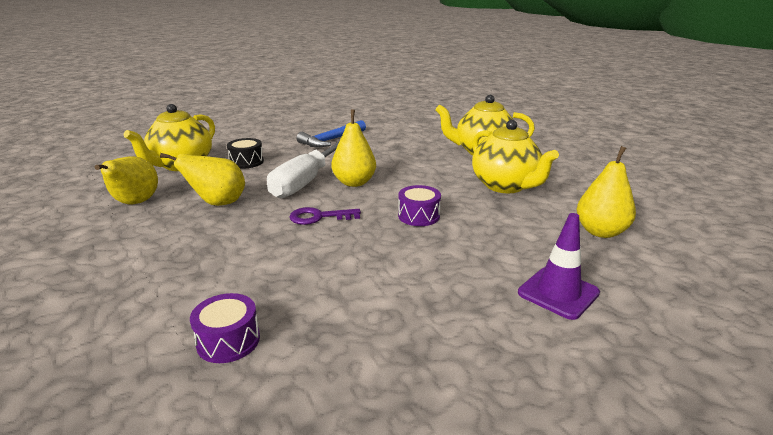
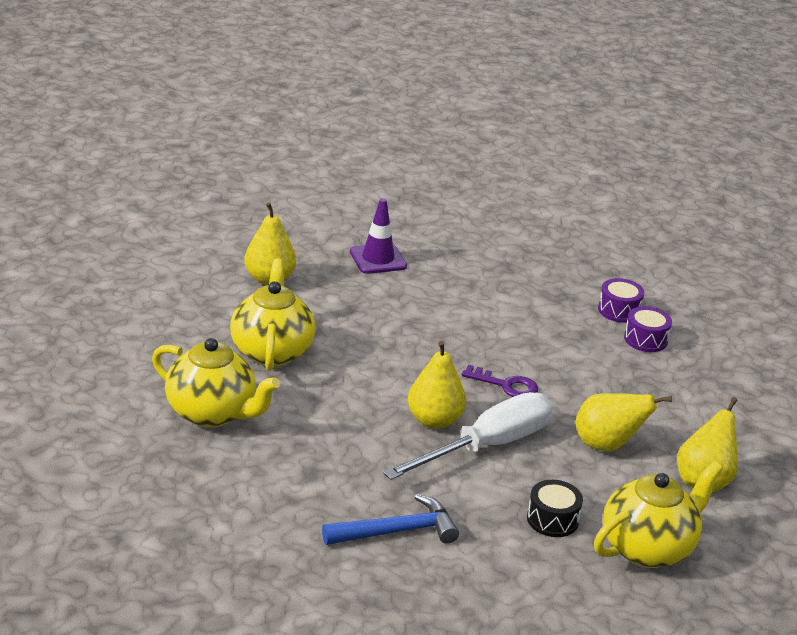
camera: 155 degrees left, 5 degrees up
(419, 216) = (407, 350): purple drum -> purple drum (645, 339)

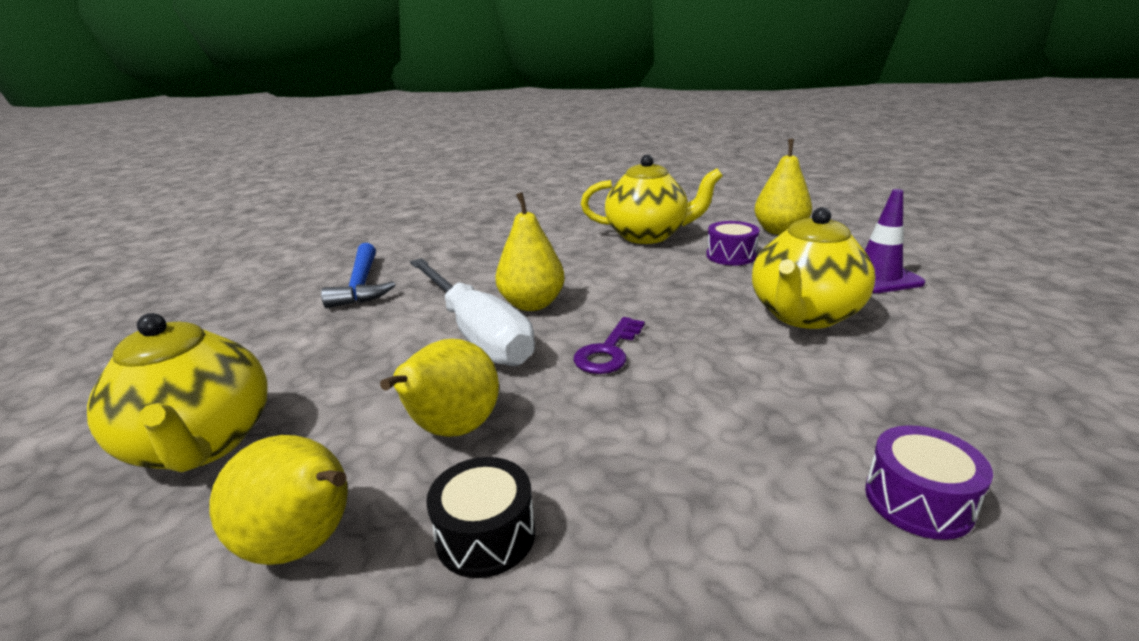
camera: 100 degrees right, 5 degrees down
(212, 413) = (551, 221): yellow teapot -> yellow teapot (804, 315)
(552, 519) = (319, 369): black drum -> black drum (485, 535)
(645, 339) = (814, 531): purple drum -> purple drum (731, 256)

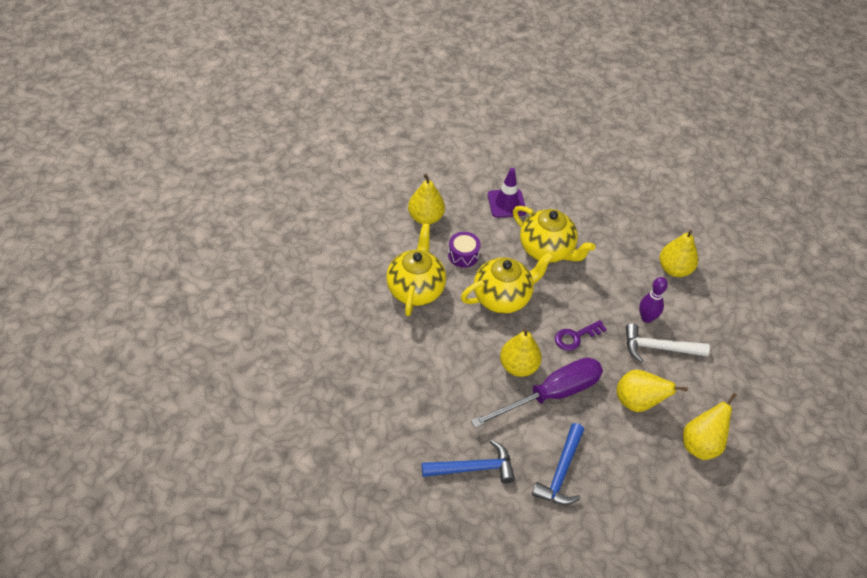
camera: 90 degrees left, 25 degrees up
(202, 444) = (647, 503): yellow teapot -> yellow teapot (503, 297)
(323, 347) = (561, 472): none -> blue hammer
(476, 333) = (551, 395): white screwdriver -> purple screwdriver
(485, 535) = (694, 389): black drum -> none
(608, 351) = (576, 337): purple key -> purple key turned 120 degrees clockwise
(612, 465) = (659, 348): none -> white hammer
(700, 444) = (646, 318): none -> purple bowling pin
(918, 501) = (674, 269): purple drum -> yellow pear

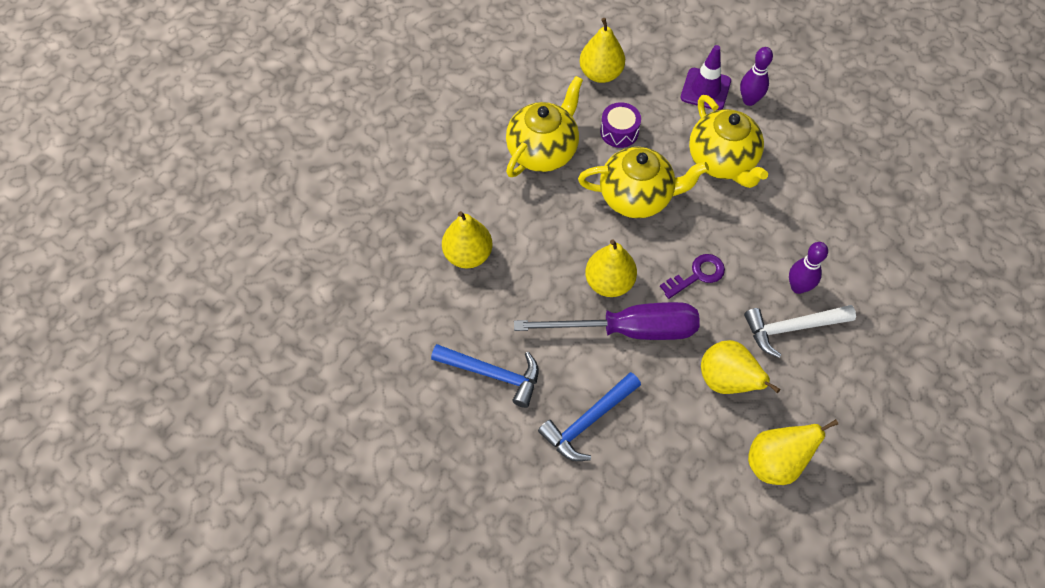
camera: 30 degrees right, 10 degrees up
(541, 200) = (749, 100): none -> purple bowling pin
(576, 337) = (697, 275): purple key -> purple key turned 150 degrees clockwise
(659, 348) = (792, 328): white hammer -> white hammer turned 45 degrees counterclockwise
(674, 269) = (870, 242): yellow pear -> yellow pear (468, 254)

